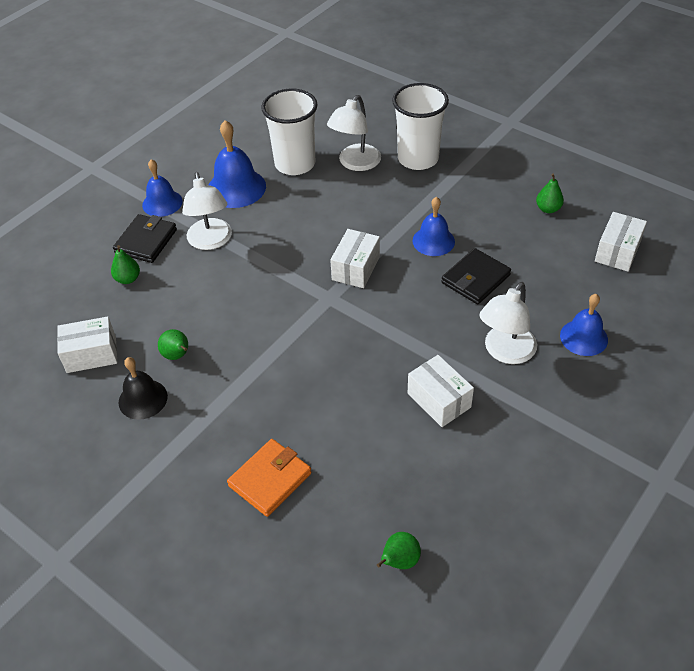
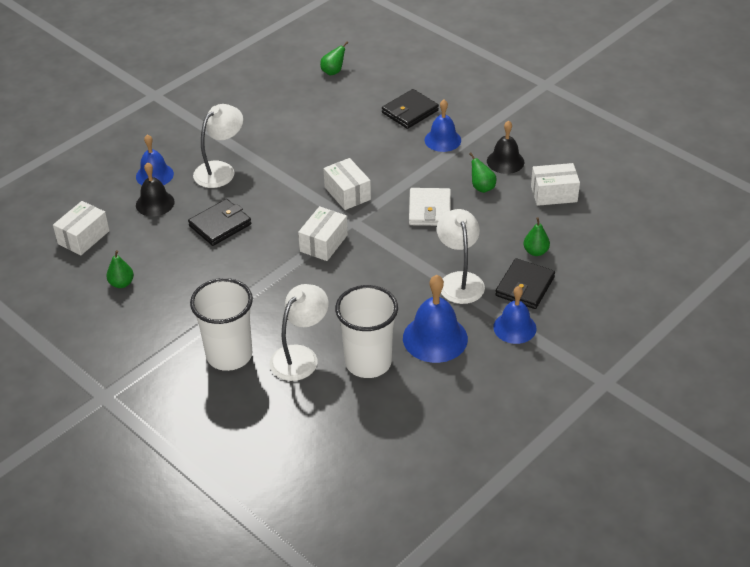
camera: 175 degrees left, 5 degrees down
(241, 319) = (429, 210): none -> white wallet
(270, 479) = (410, 111): orange wallet -> black wallet
(433, 241) = (245, 262): blue bell -> blue bell (442, 140)
(439, 400) = (282, 145): white box -> white box (347, 193)
(562, 299) = (155, 203): none -> black bell

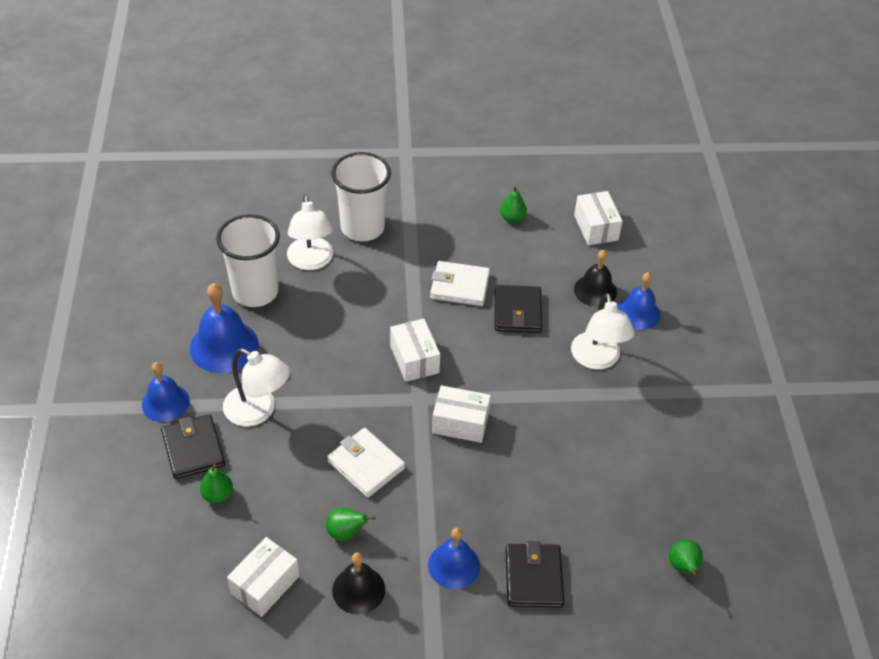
camera: 130 degrees right, 5 degrees up
(229, 265) = (459, 286): none -> white wallet

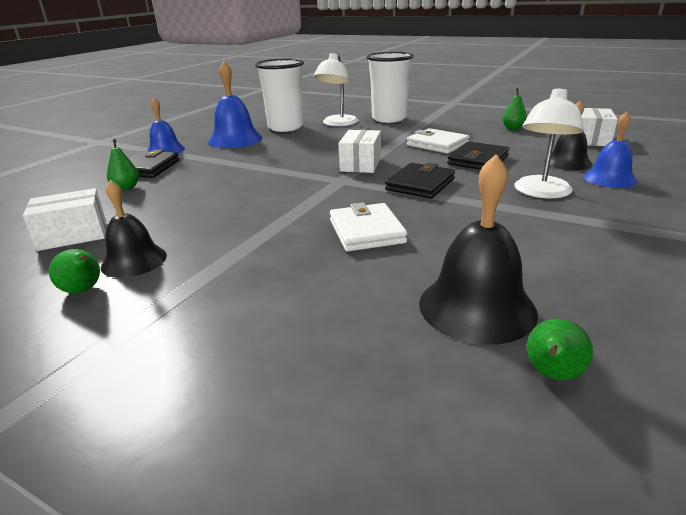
camera: 35 degrees right, 20 degrees down
(258, 411) = (214, 163): white lamp -> none
(346, 533) = (179, 226): green pear -> green pear (83, 290)
(366, 465) = (251, 199): white wallet -> white wallet (366, 231)
(454, 565) = (242, 273): blue bell -> none
(460, 423) = (361, 197): white box -> none
(533, 578) = (316, 310): black wallet -> black wallet (420, 184)
(622, 529) = (477, 307): none -> black bell

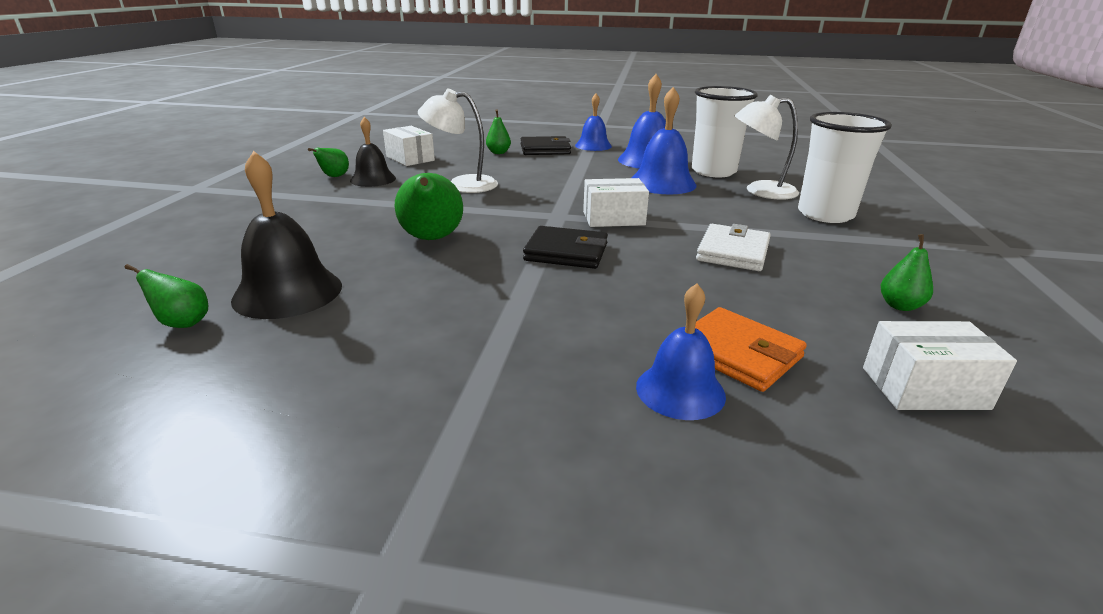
camera: 70 degrees right, 0 degrees up
(296, 142) = (662, 183): none -> blue bell
(366, 231) = (432, 239): white wallet -> green pear
(478, 160) = (685, 281): black wallet -> none
(541, 193) = (578, 326): white lamp -> white lamp (461, 184)
(567, 162) = (737, 353): black bell -> orange wallet

